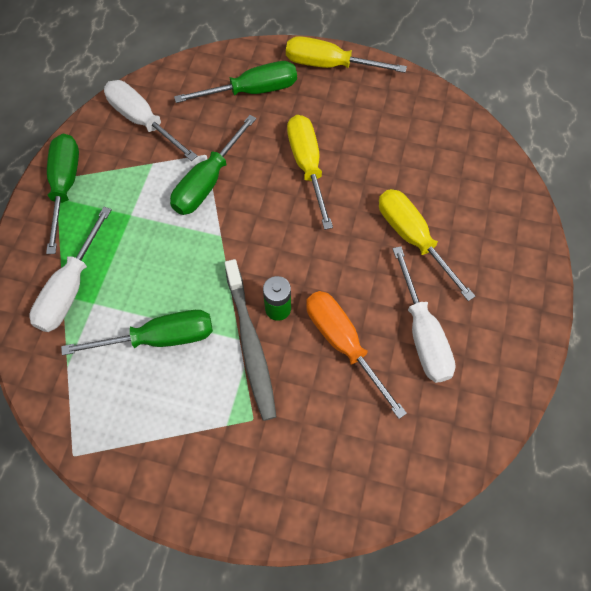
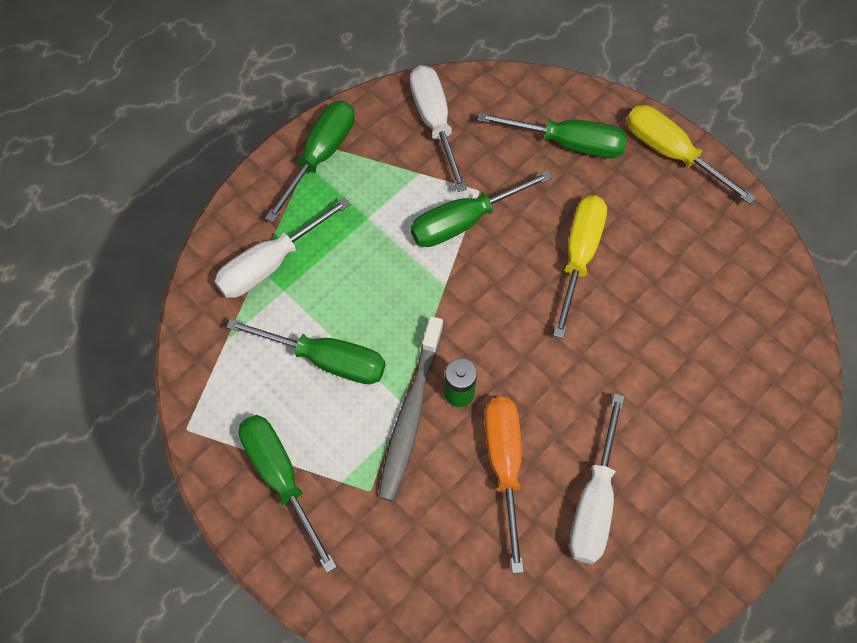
camera: 30 degrees right, 0 degrees up
(176, 450) = (281, 478): none -> green screwdriver
(413, 239) = (646, 394): yellow screwdriver -> none

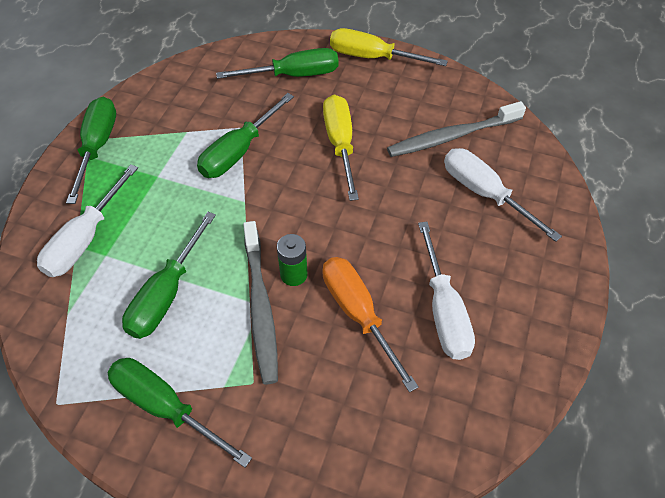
camera: 25 degrees left, 10 degrees down
(326, 359) = (167, 294): green screwdriver -> green screwdriver turned 120 degrees clockwise
(435, 123) = (183, 94): white screwdriver -> white screwdriver (484, 193)
(713, 298) = (452, 136): none -> grey toothbrush

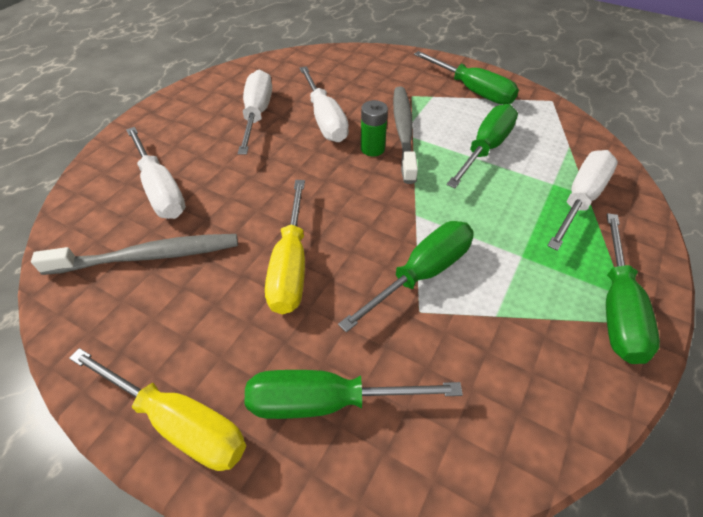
camera: 170 degrees left, 5 degrees down
(358, 314) = (325, 119): orange screwdriver -> white screwdriver

